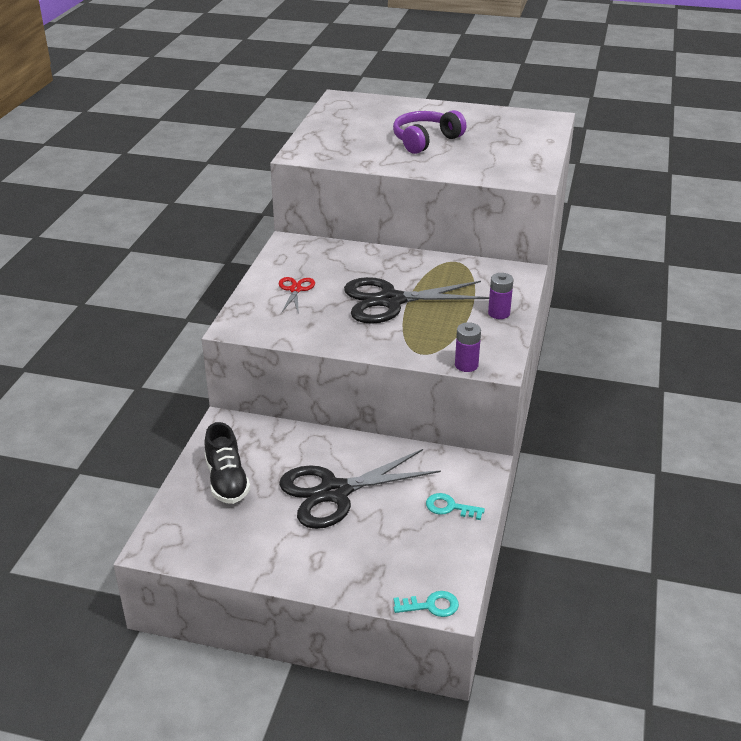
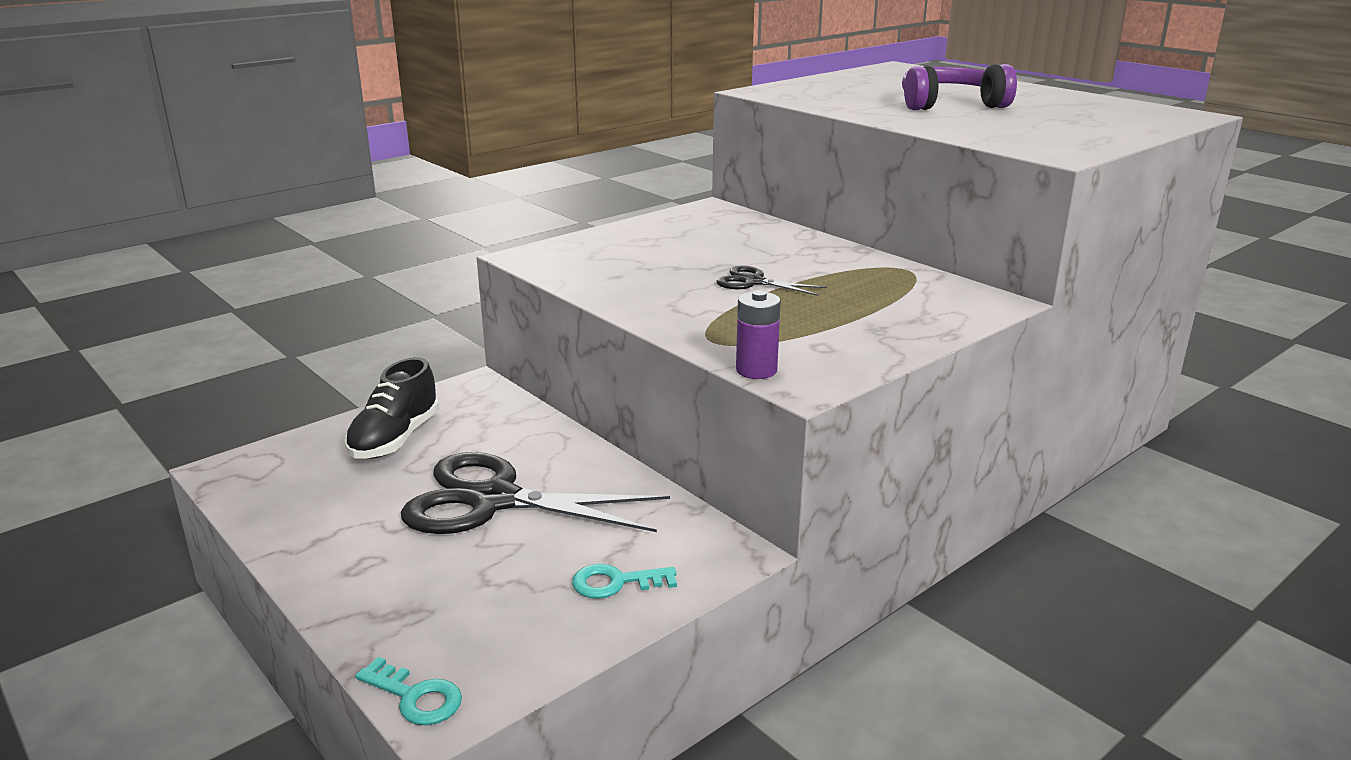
camera: 35 degrees right, 10 degrees down
(295, 290) = (650, 244): red scissors -> none
(390, 301) = (753, 282): black scissors -> black scissors, size x0.47
(449, 507) = (616, 583): turquoise key -> turquoise key turned 60 degrees counterclockwise
(499, 313) = (893, 333): purple battery -> none

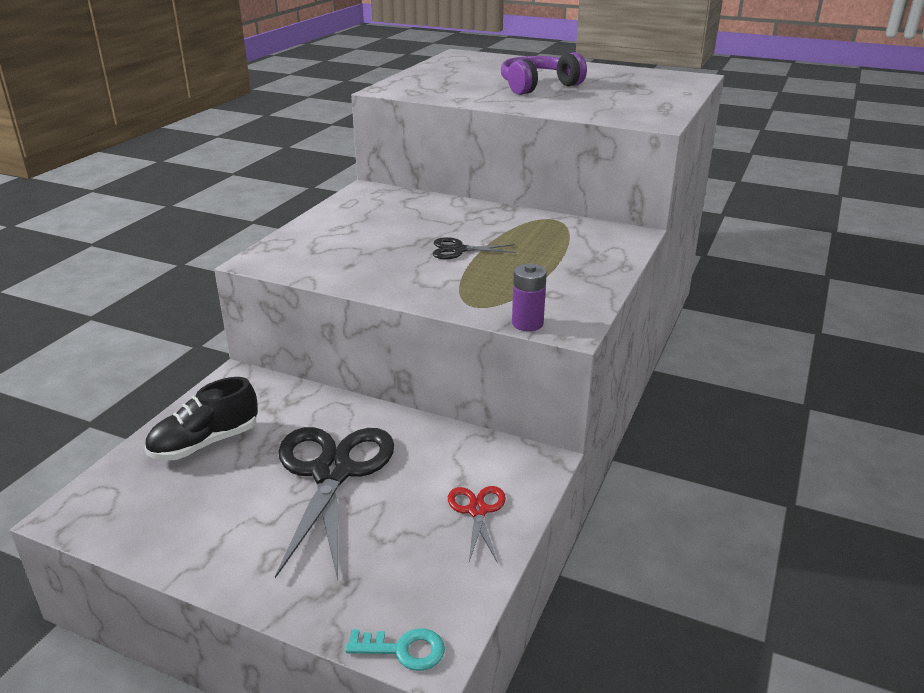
camera: 25 degrees left, 5 degrees up
(395, 439) = (205, 443): black shoe -> black shoe turned 60 degrees clockwise
(494, 500) = (332, 472): black scissors -> black scissors turned 105 degrees clockwise
(616, 583) = (477, 510): turquoise key -> red scissors

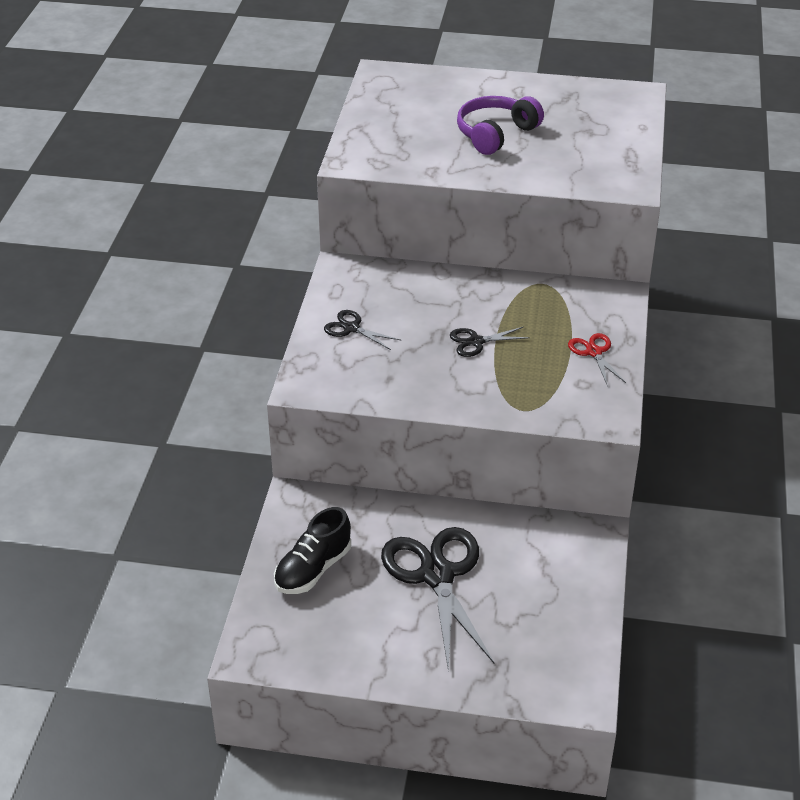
camera: 15 degrees left, 10 degrees up
(342, 227) = (351, 328): none -> black scissors
(403, 649) = (565, 701): turquoise key -> none
(477, 510) = (568, 585): red scissors -> red scissors (594, 352)
(527, 323) = (576, 422): purple battery -> none

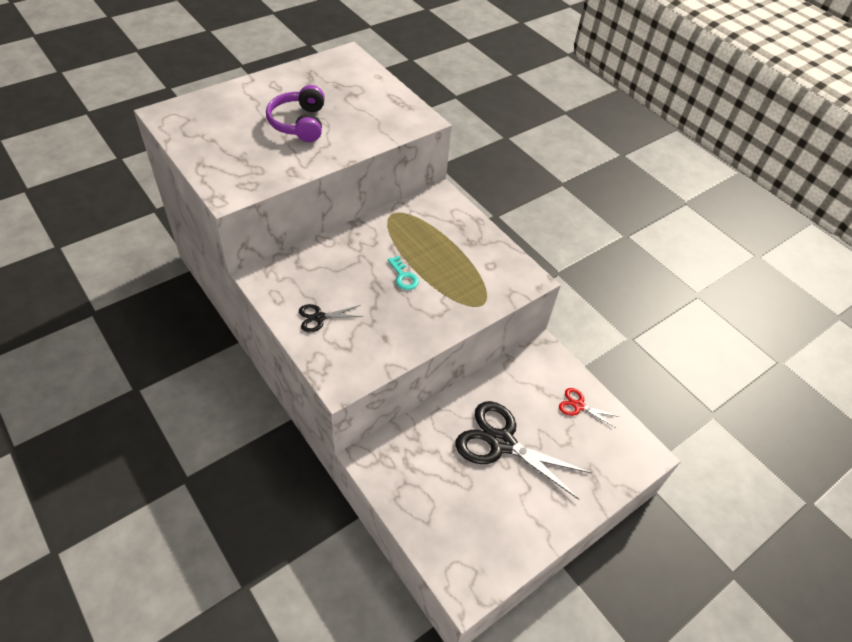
camera: 50 degrees left, 10 degrees up
(313, 569) = (434, 498): black shoe -> none
(476, 342) = (403, 276): black scissors -> turquoise key
(594, 352) = (472, 241): red scissors -> red scissors (578, 405)

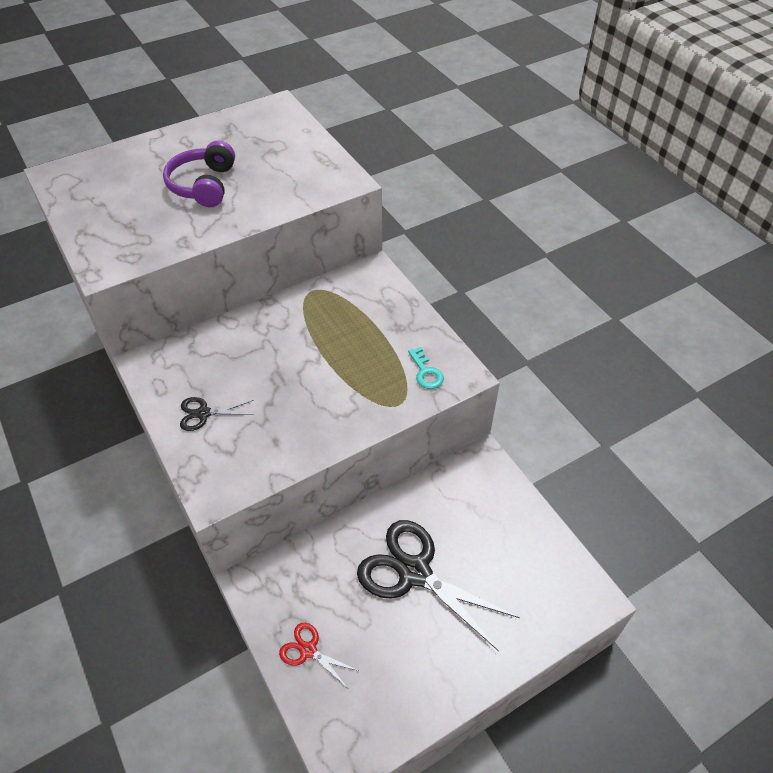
camera: 10 degrees right, 0 degrees up
(403, 276) = (311, 367): turquoise key -> turquoise key (426, 372)
(578, 405) = (516, 531): red scissors -> red scissors (308, 650)

